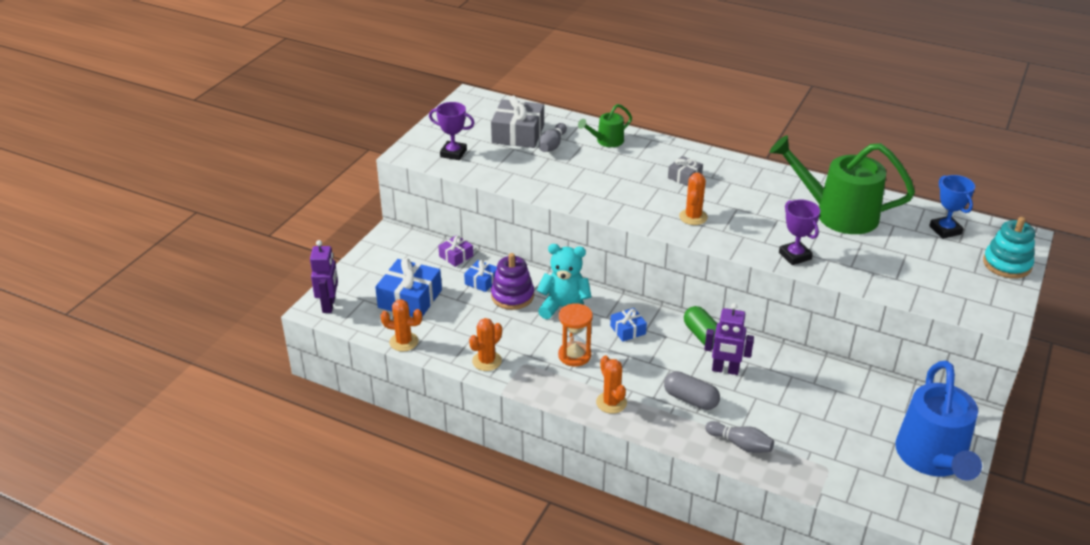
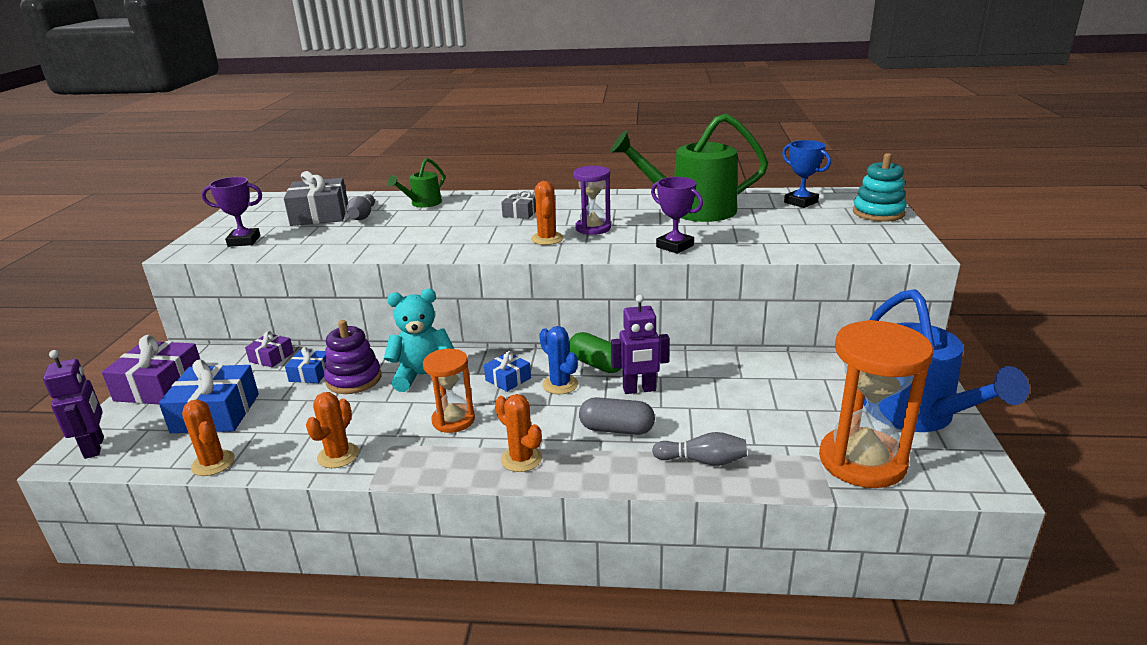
camera: 20 degrees left, 10 degrees down
(374, 262) = (160, 386): none -> purple gift
(404, 342) = (213, 463): orange cactus -> orange cactus turned 60 degrees clockwise
(665, 347) = (560, 384): none -> blue cactus
(737, 214) = (593, 228): none -> purple hourglass
(859, 482) = (862, 461): none -> orange hourglass

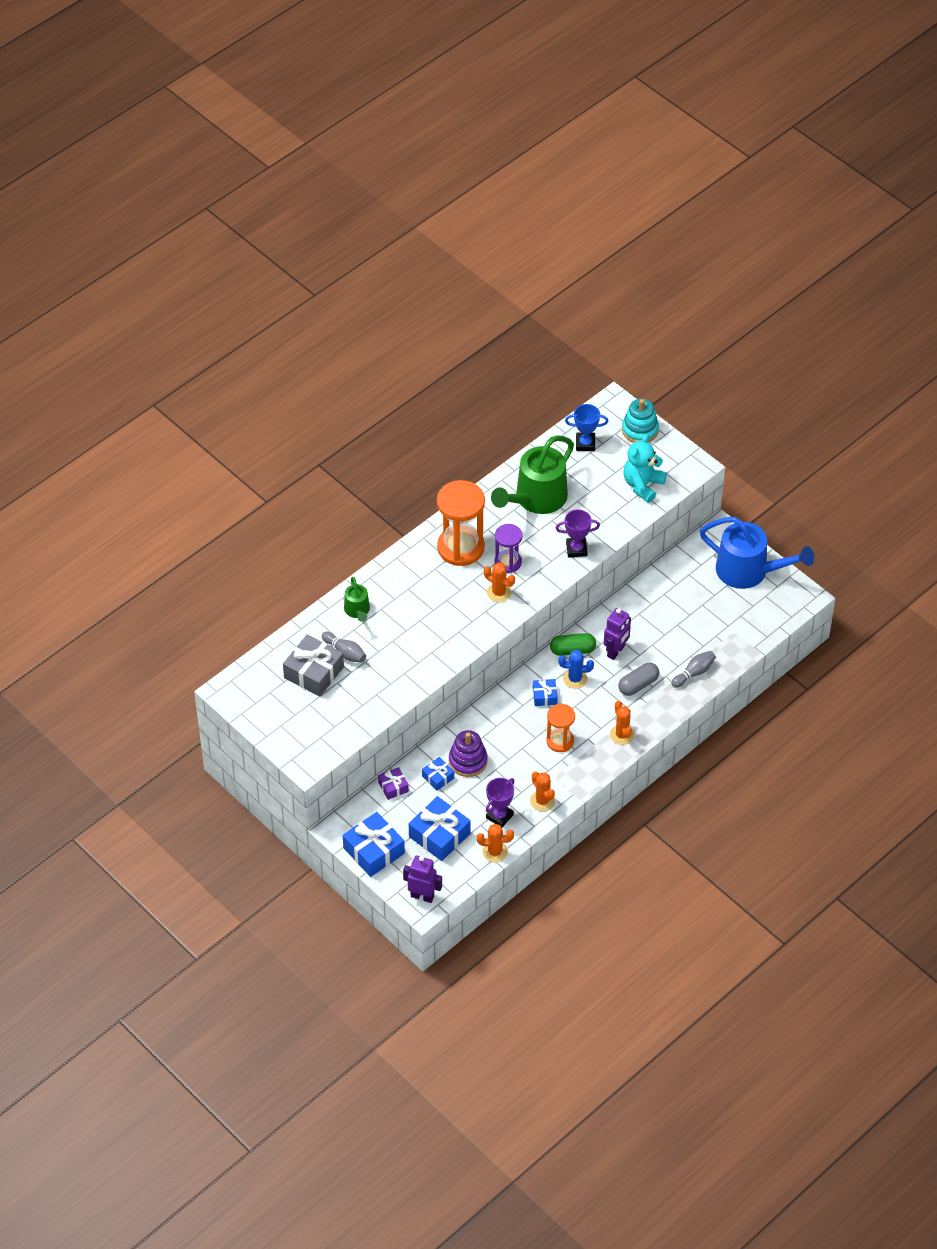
camera: 50 degrees left, 25 degrees up
(160, 386) = (374, 851): purple gift -> blue gift
(244, 241) = (324, 730): purple trophy -> purple trophy (499, 816)
(423, 376) = (499, 729): turquoise teddy bear -> turquoise teddy bear (643, 485)
(520, 213) = (439, 576): grey gift -> none
(521, 459) = (622, 735): orange cactus -> orange cactus turned 75 degrees clockwise
(862, 461) = (753, 621): orange hourglass -> orange hourglass (461, 547)

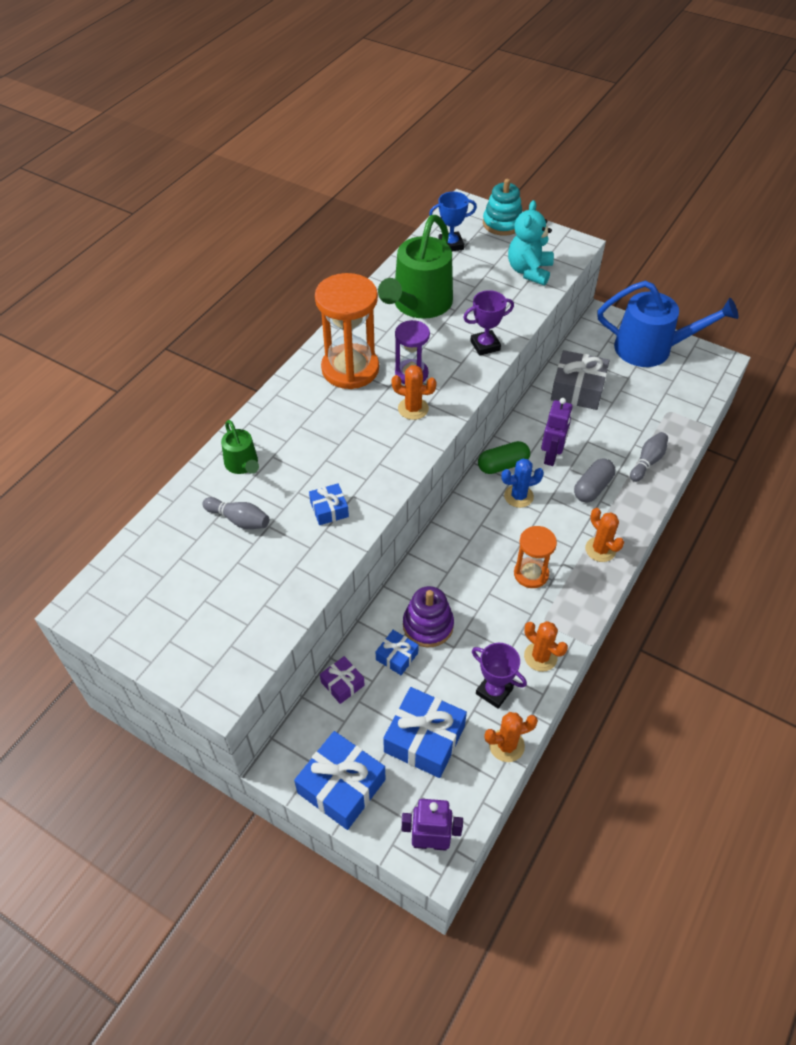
camera: 15 degrees left, 0 degrees up
(314, 672) = (202, 555): grey gift -> grey gift (577, 389)
(499, 816) = (494, 691): purple trophy -> purple trophy turned 75 degrees counterclockwise
(544, 696) = (491, 524): blue gift -> blue gift (329, 509)

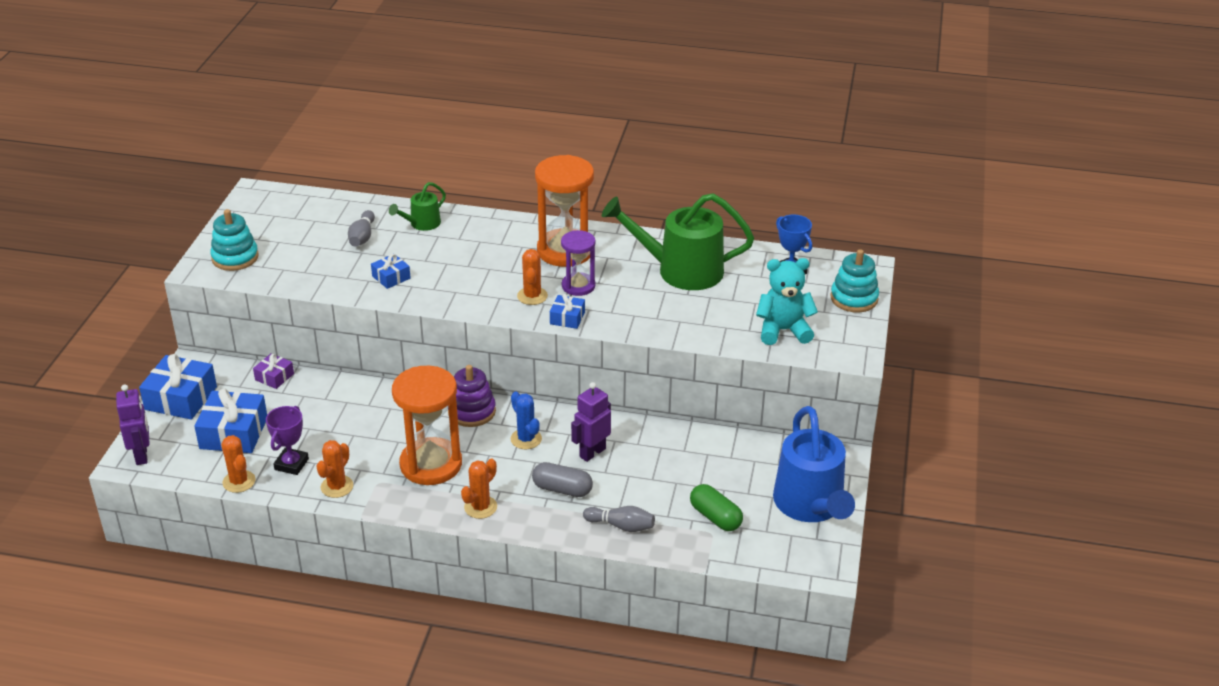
camera: 70 degrees right, 15 degrees down
(215, 650) = (235, 257): none -> turquoise stacking toy
(397, 656) = (310, 400): blue gift -> blue gift (567, 318)
(428, 625) = (348, 411): purple stacking toy -> purple stacking toy (471, 411)
(485, 345) = (644, 322): purple trophy -> none
(502, 465) = (563, 421): green capsule -> green capsule (715, 517)
(531, 574) = (431, 464): orange hourglass -> orange hourglass, size x1.74
(551, 456) = (592, 452): purple robot -> purple robot turned 135 degrees clockwise
(577, 389) = (705, 456): grey gift -> none

